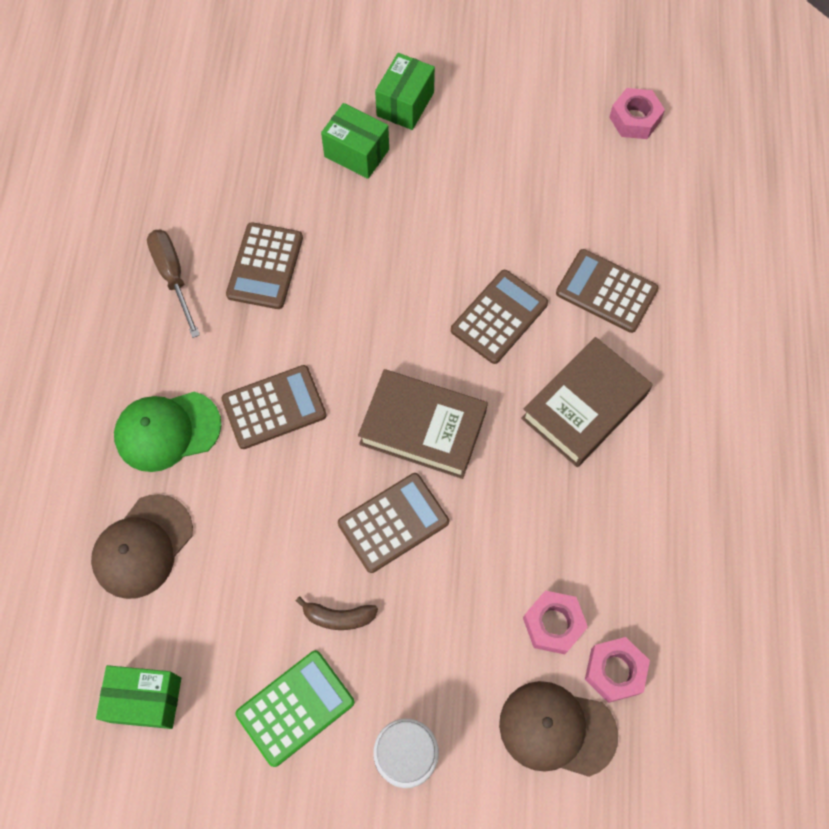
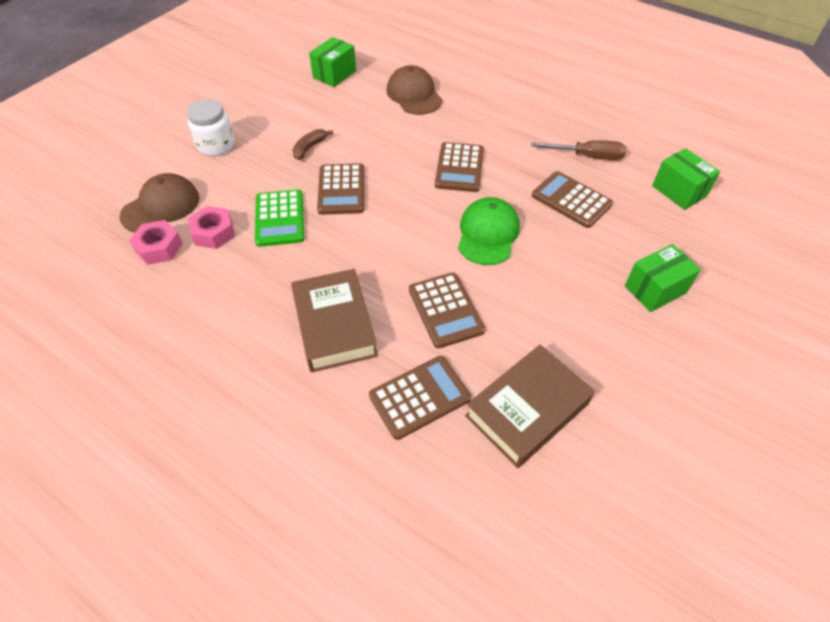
camera: 120 degrees right, 15 degrees down
(167, 431) = (476, 122): green cap -> green cap (488, 234)
(295, 707) = (280, 117): green calculator -> green calculator (280, 218)
(405, 104) = (699, 345): green box -> green box (679, 191)
(423, 428) = (391, 228): brown book -> brown book (527, 410)
(634, 119) = (603, 545): pink nut -> none

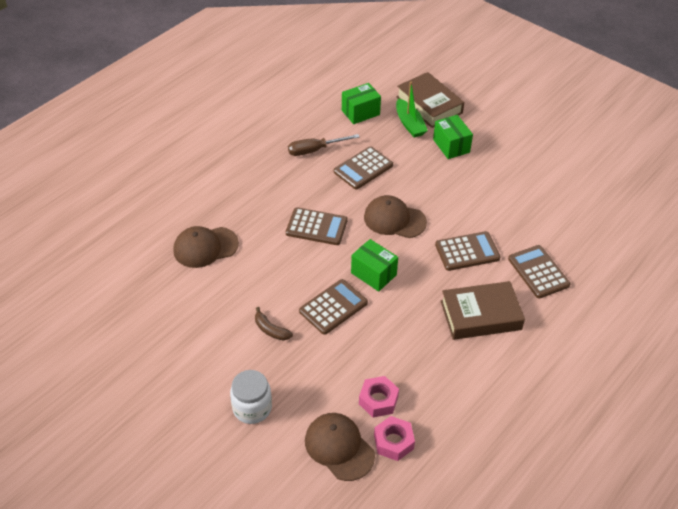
camera: 85 degrees left, 5 degrees down
(280, 218) = (365, 351): green calculator -> none
(334, 74) = (152, 308): green box -> green box (373, 274)
(341, 189) = (333, 307): brown calculator -> brown calculator turned 45 degrees counterclockwise
(488, 234) = (394, 219): green cap -> brown cap
(527, 410) = (544, 222): brown book -> brown book (429, 105)
(587, 156) = (315, 150): brown screwdriver -> brown screwdriver turned 120 degrees counterclockwise
(681, 241) = (409, 124): none -> green boat

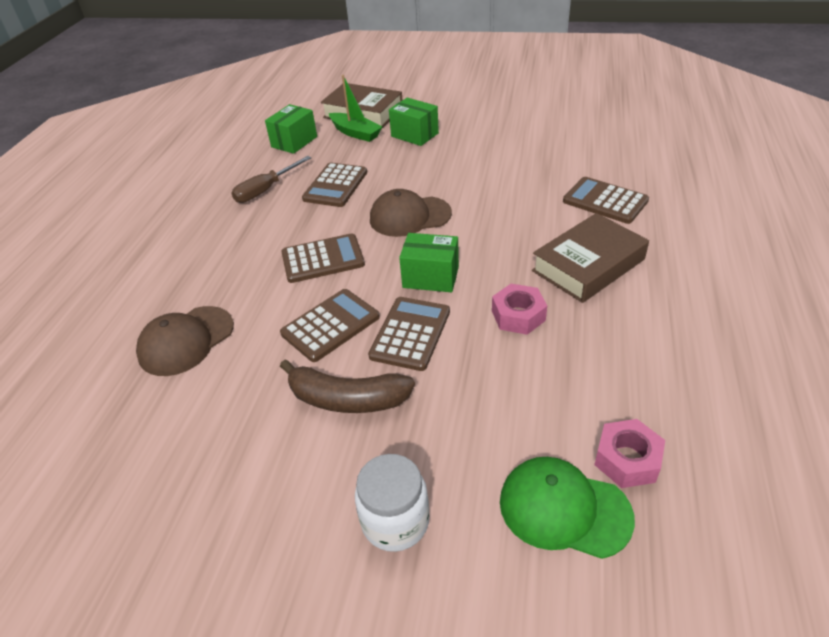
camera: 25 degrees left, 5 degrees down
(271, 330) = (347, 399): brown banana -> brown banana, size x1.76
(339, 447) = (564, 509): brown cap -> green cap
(378, 400) = (560, 416): pink nut -> pink nut (518, 315)
(467, 251) = (515, 213): brown calculator -> brown calculator (330, 325)

